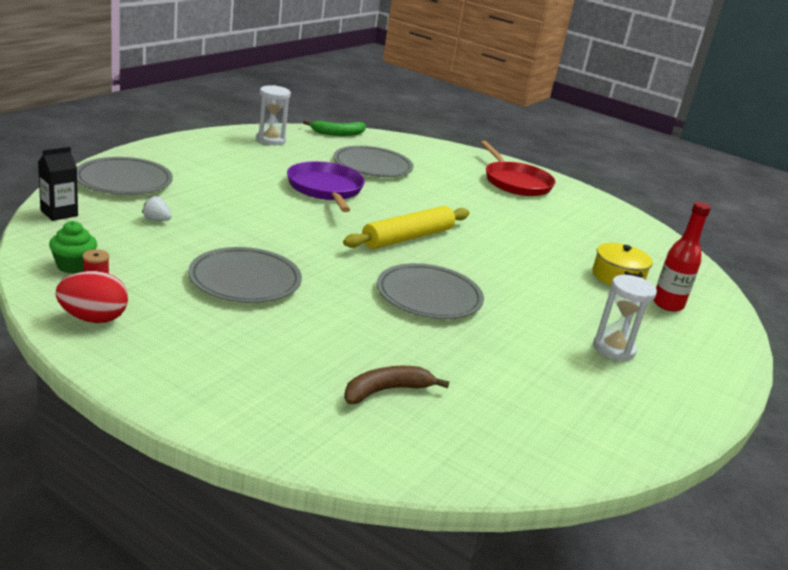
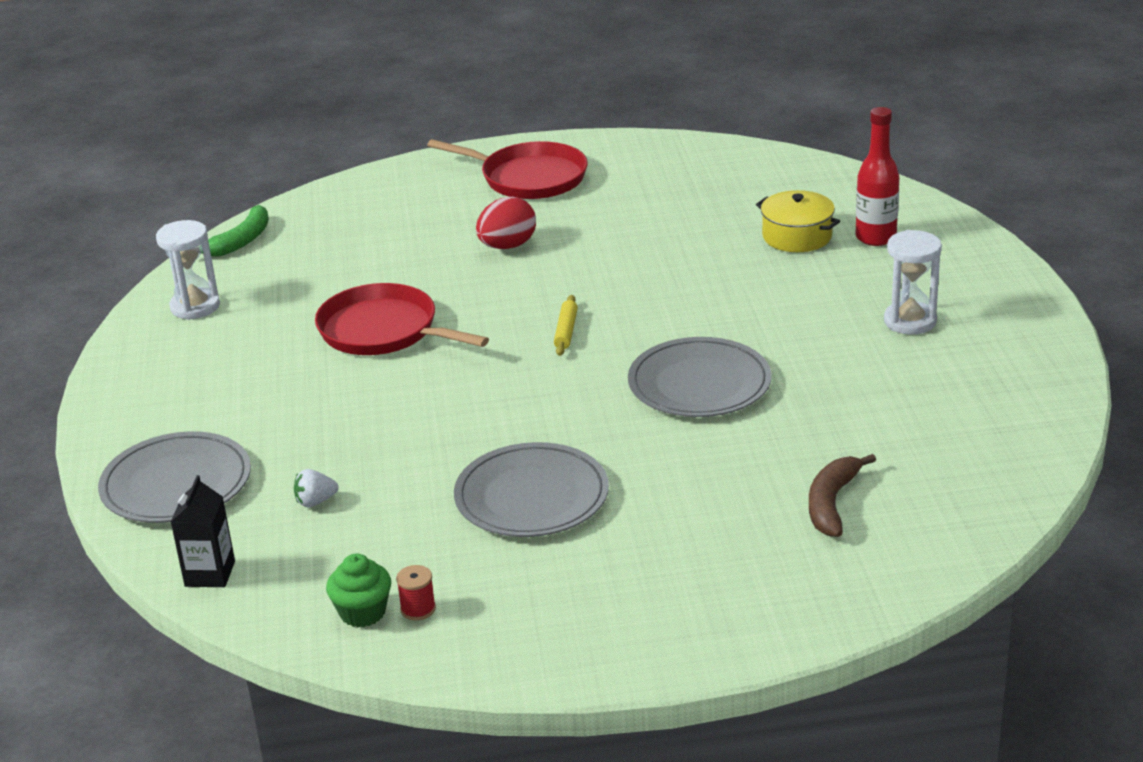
camera: 35 degrees left, 5 degrees up
(93, 318) = (498, 642): red egg -> red egg (507, 246)
(326, 189) = (384, 331): purple pan -> red pan
(372, 166) = (364, 262): grey plate -> none
(408, 237) = (566, 331): yellow rolling pin -> yellow rolling pin, size x0.46

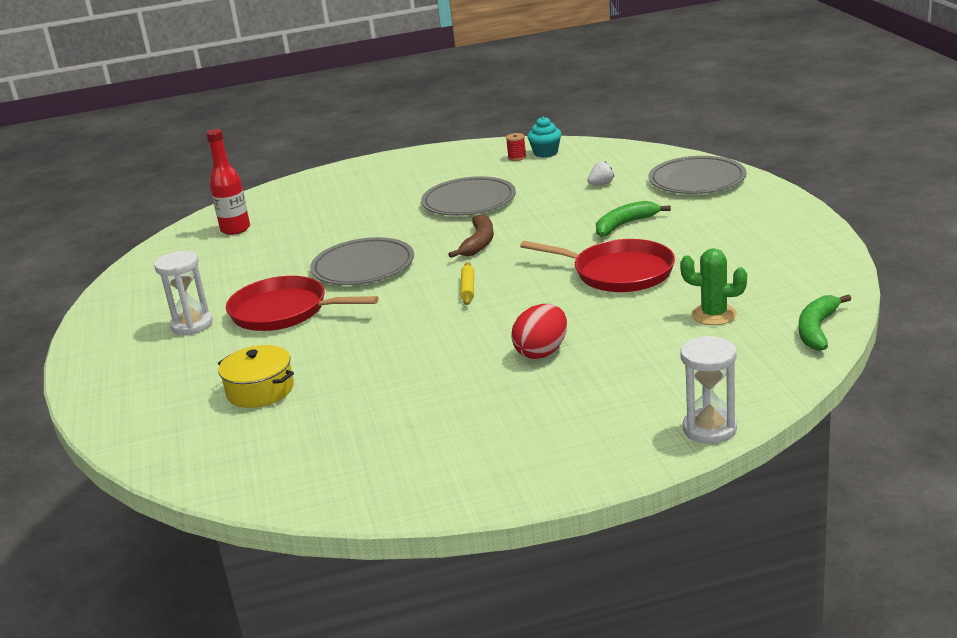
camera: 175 degrees right, 5 degrees down
(195, 307) = (798, 271): white hourglass -> white hourglass (709, 429)
(210, 574) = (640, 154): black carton -> none
(320, 266) = (714, 315): none -> green cactus
(332, 407) = (625, 225): none -> green banana
(362, 612) = (545, 153): green cupcake -> turquoise cupcake
(528, 178) = (547, 434): red pan -> red pan (284, 311)
(832, 503) = (289, 219): brown banana -> brown banana (479, 243)
(875, 237) = (186, 396): red bottle -> red bottle (235, 229)

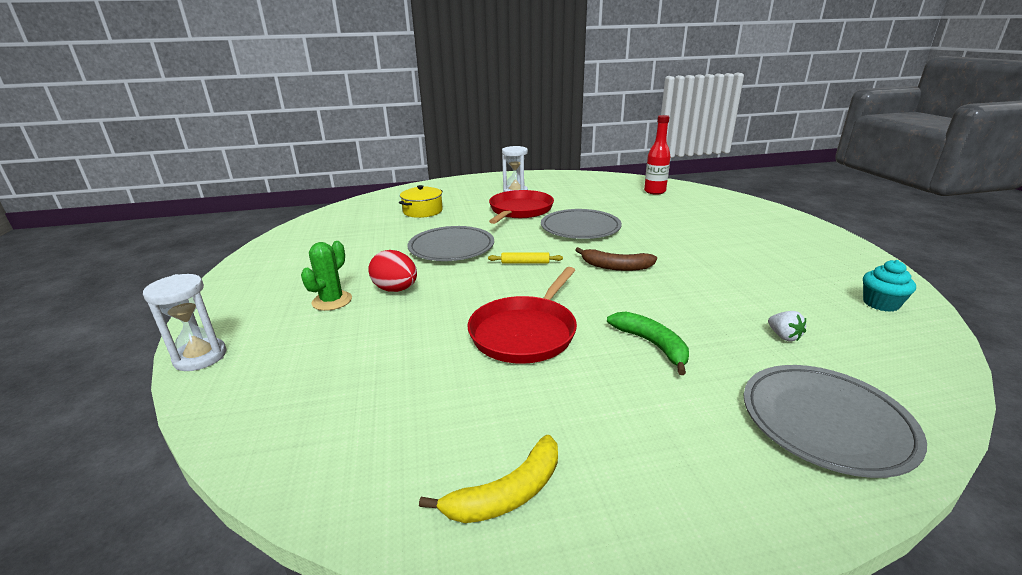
camera: 90 degrees right, 0 degrees up
(469, 201) = (715, 262): grey plate -> grey plate (451, 247)
(517, 157) = (854, 286): red spool -> none
(714, 315) = (394, 385): green cactus -> green cactus (332, 301)
(801, 259) = (507, 493): none -> yellow banana
(817, 329) = (297, 464): green banana -> none

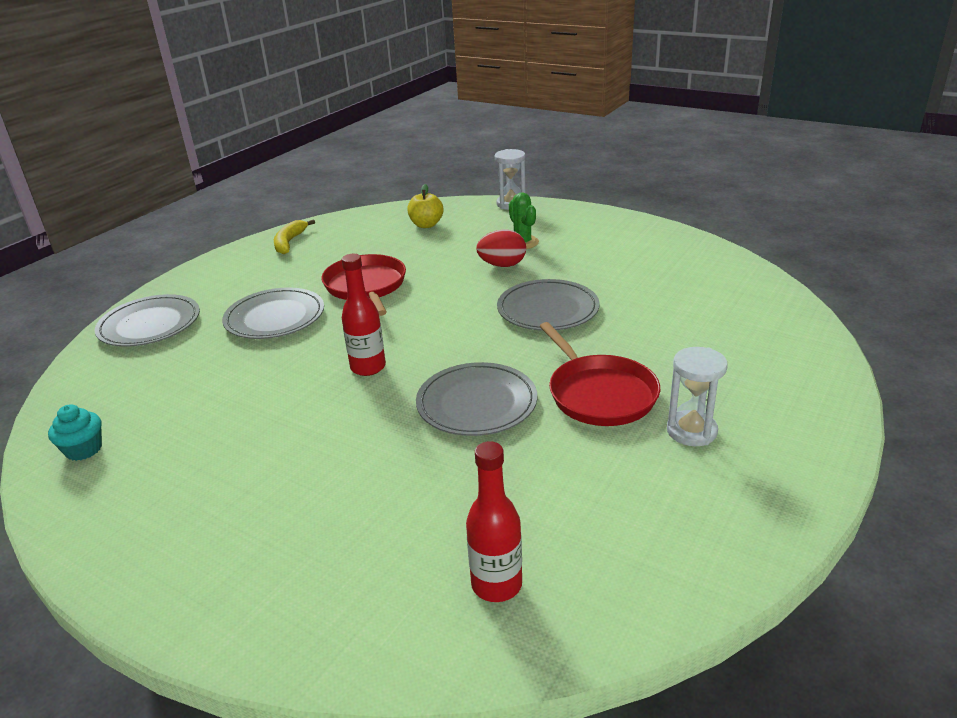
camera: 135 degrees right, 5 degrees up
(322, 387) = (426, 225): none -> yellow apple
(422, 211) = (692, 330): yellow pot -> none
(525, 263) = (454, 329): yellow rolling pin -> none
(615, 267) = (368, 367): brown banana -> red bottle
(652, 345) = (275, 318): green banana -> grey plate
(783, 336) = (179, 368): white strawberry -> none

